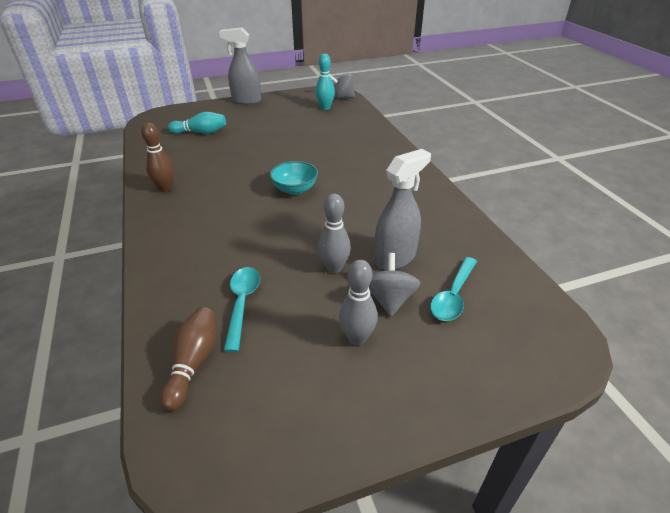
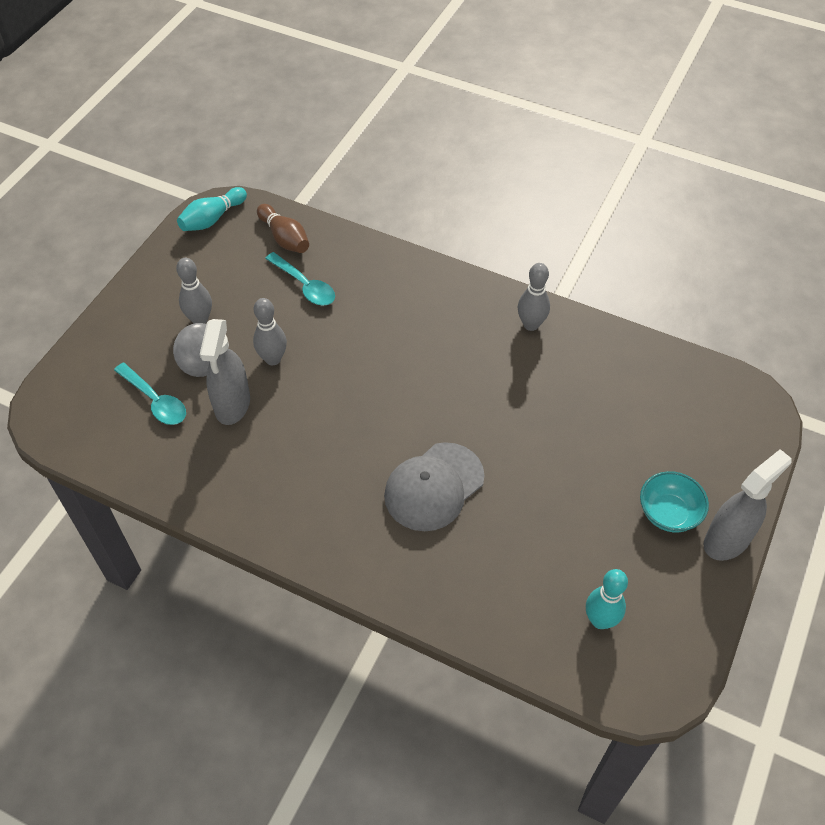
camera: 135 degrees right, 15 degrees up
(165, 188) = (531, 324): brown bowling pin -> grey bowling pin
(201, 132) = (651, 423): turquoise bowling pin -> turquoise bowling pin (212, 219)
(295, 189) = (414, 417): turquoise bowl -> turquoise bowl (668, 513)
(328, 163) = (434, 487): none -> grey cap
(341, 98) = (620, 679): grey spinning top -> none
(453, 296) = (155, 401): turquoise spoon -> turquoise spoon turned 150 degrees clockwise

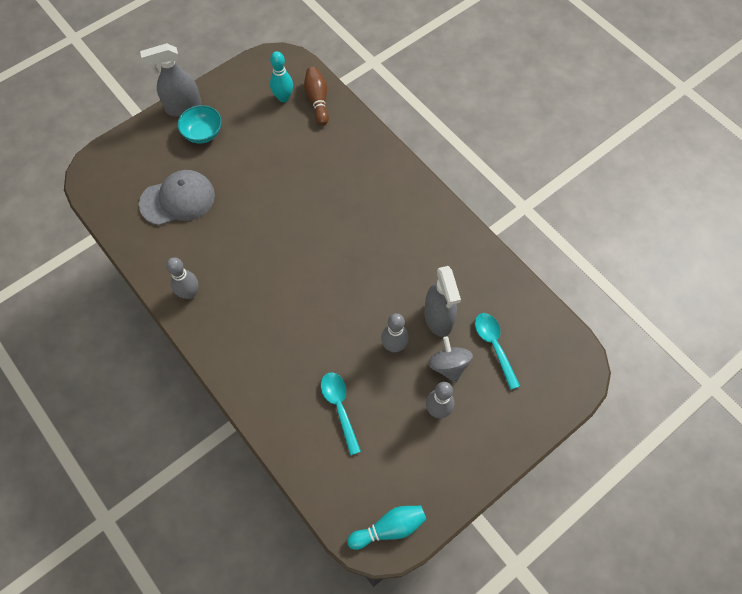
camera: 155 degrees left, 10 degrees up
(232, 405) = (438, 318): grey spray bottle -> grey spray bottle turned 135 degrees clockwise
(285, 238) = (333, 471): brown bowling pin -> brown bowling pin (317, 100)
(434, 487) = (330, 204): grey cap -> grey cap (178, 199)

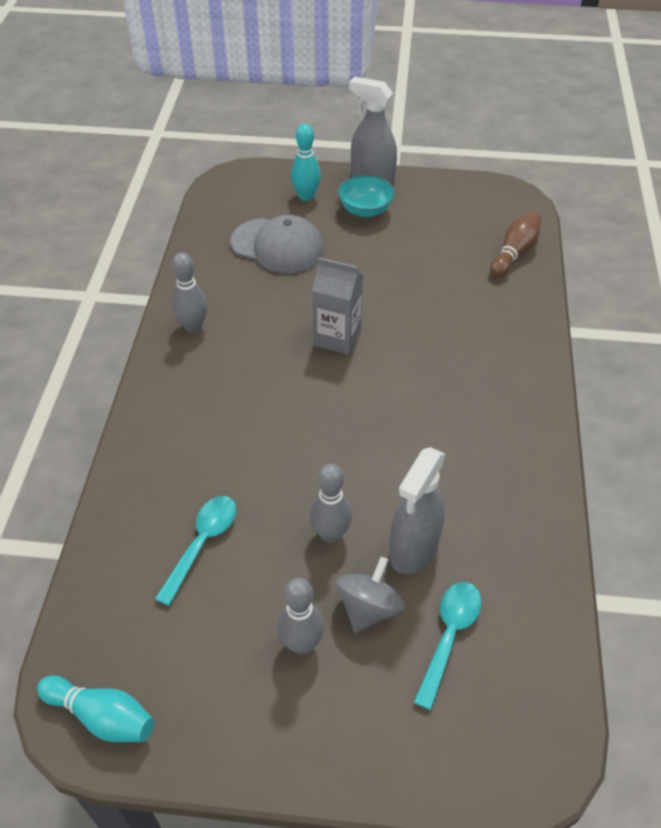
camera: 45 degrees right, 15 degrees down
(278, 233) = (337, 337): none -> grey carton
(283, 98) = (480, 229): turquoise bowling pin -> turquoise bowling pin (306, 196)

